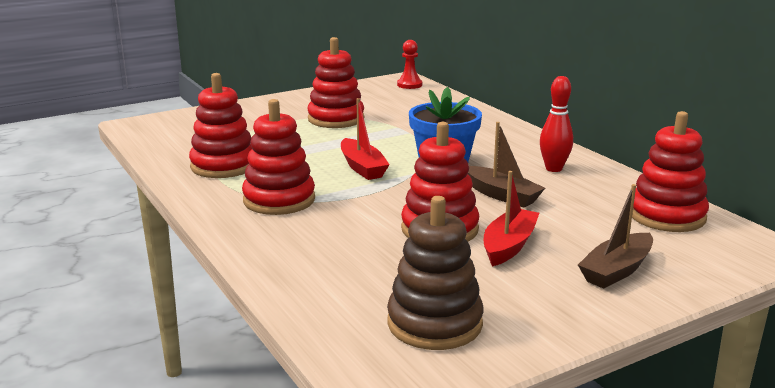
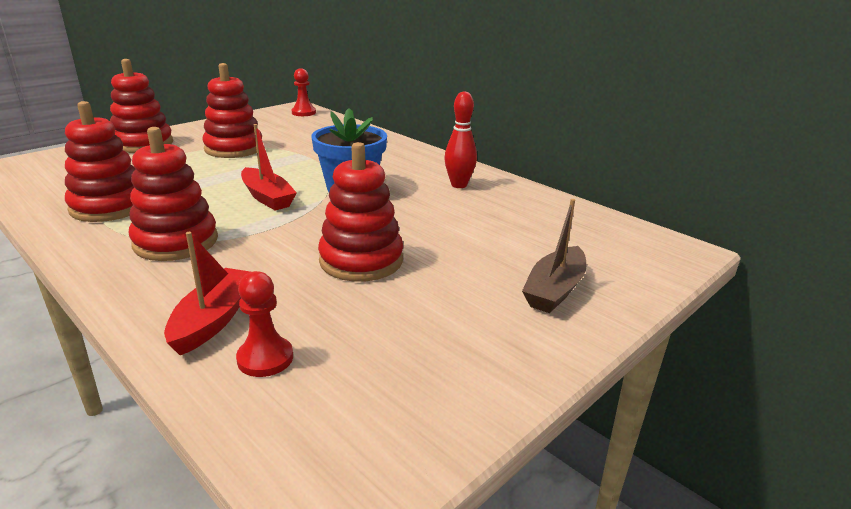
camera: 15 degrees left, 5 degrees up
(345, 295) = (265, 358): none -> red pawn
(434, 323) = (379, 385): brown stacking toy -> none
(501, 195) = (416, 216): brown boat -> none
(509, 246) = (438, 273): red boat -> red boat (214, 319)
(666, 216) = (578, 225): red stacking toy -> red stacking toy (143, 144)

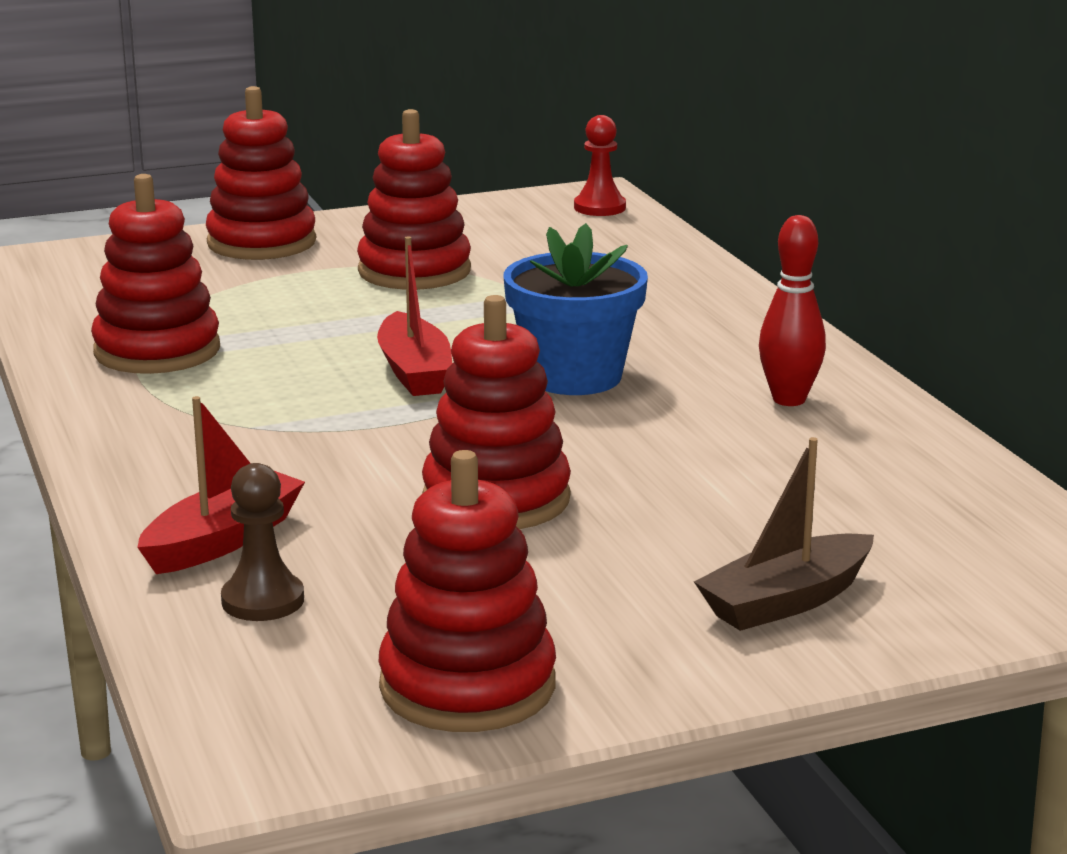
camera: 25 degrees right, 5 degrees down
(176, 242) = (228, 422): red stacking toy -> red stacking toy (467, 686)
(265, 358) = (263, 600): red pawn -> brown pawn

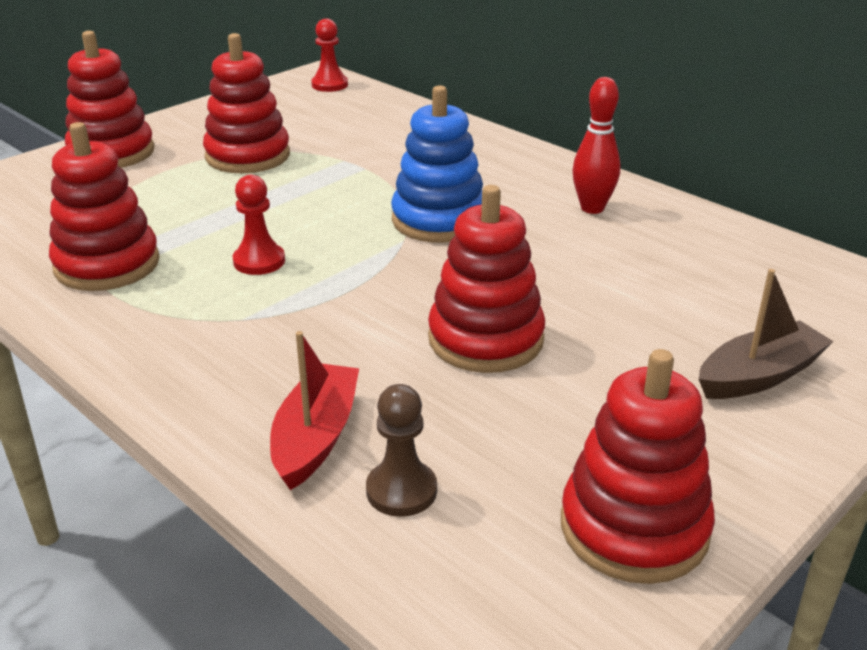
camera: 25 degrees left, 10 degrees up
(321, 378) = (259, 261): none -> red pawn
(414, 372) = (324, 240): red boat -> none
(574, 376) = (439, 220): blue flower pot -> blue stacking toy
(786, 601) = (759, 376): brown boat -> brown boat turned 150 degrees counterclockwise

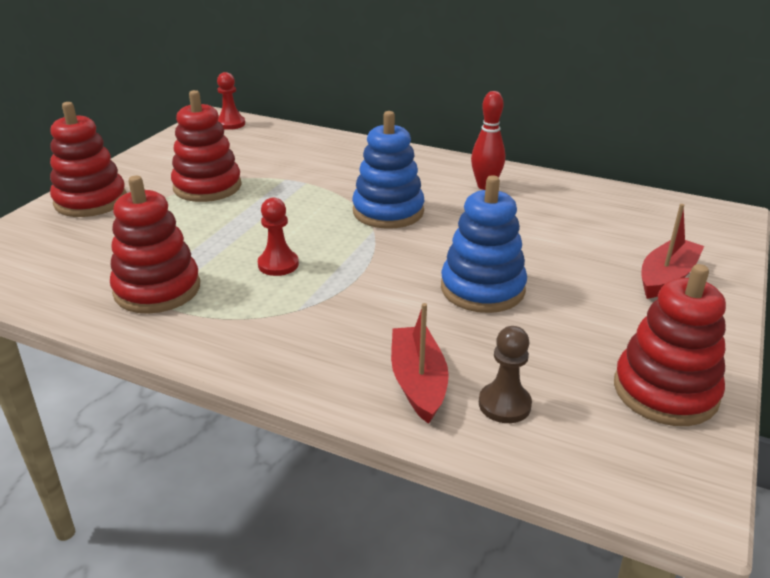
camera: 20 degrees left, 0 degrees up
(485, 339) = (482, 289): red stacking toy -> blue stacking toy
(759, 376) = (666, 277): brown boat -> red boat

